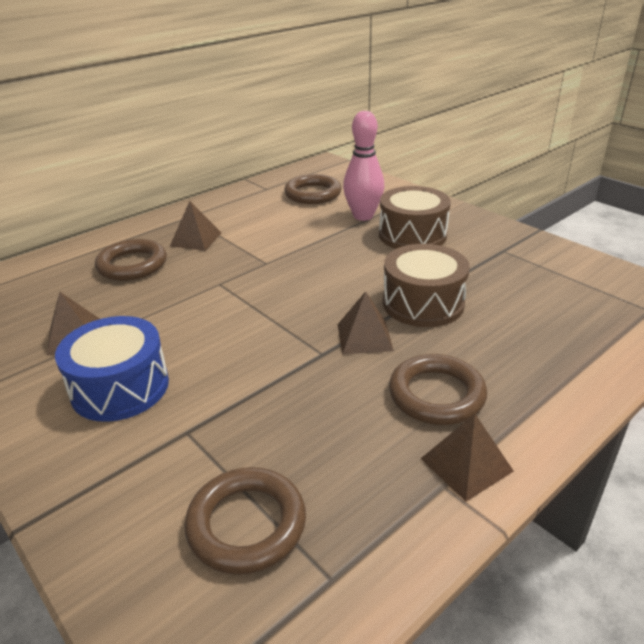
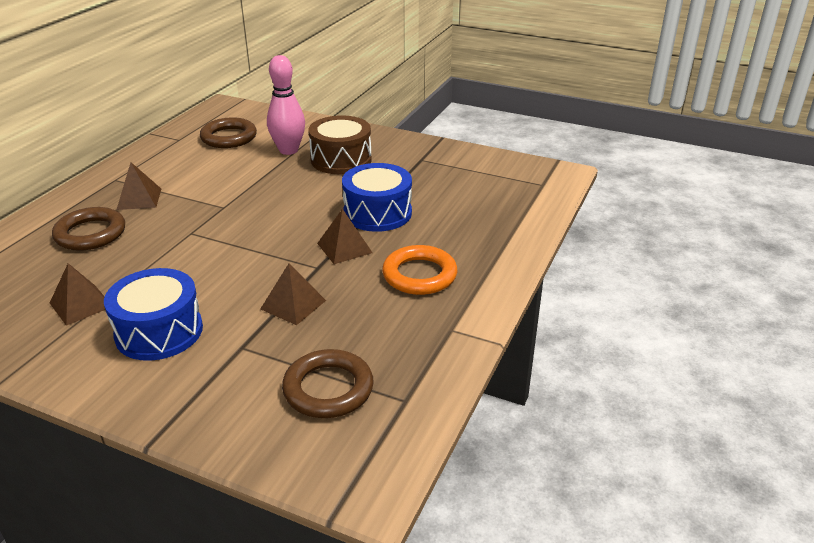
camera: 25 degrees left, 0 degrees up
(423, 303) = (377, 213): brown drum -> blue drum
(436, 395) = (419, 275): brown ring -> orange ring
(466, 465) = (460, 313): brown pyramid -> brown pyramid (293, 304)

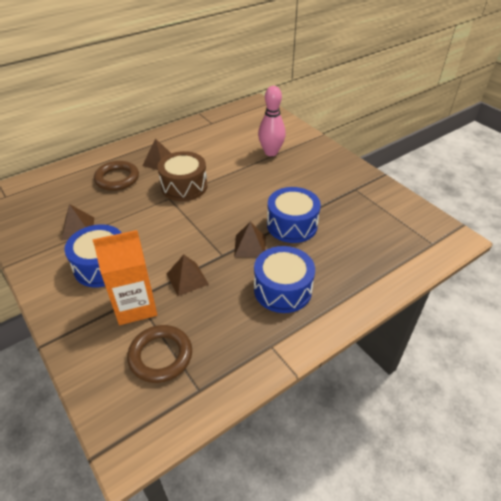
camera: 30 degrees right, 10 degrees up
(229, 137) = (242, 130): brown ring -> none
(248, 354) = (135, 306): none -> orange carton
(341, 160) = (299, 171): brown drum -> brown drum (184, 186)
(419, 275) = (282, 289): orange ring -> blue drum

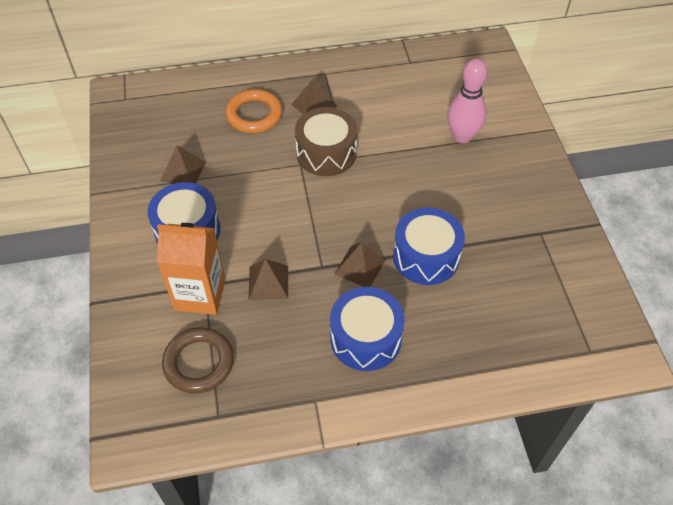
camera: 25 degrees right, 10 degrees up
(117, 179) = (254, 115): brown ring -> orange ring

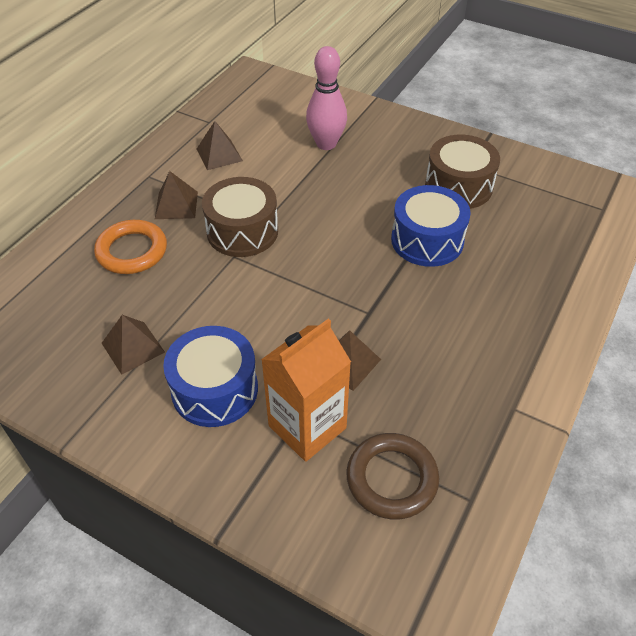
camera: 50 degrees left, 5 degrees down
(359, 266) = (395, 287): brown pyramid -> brown pyramid (219, 154)
(365, 338) = (476, 331): blue drum -> none
(507, 241) = (458, 186): none -> brown drum

